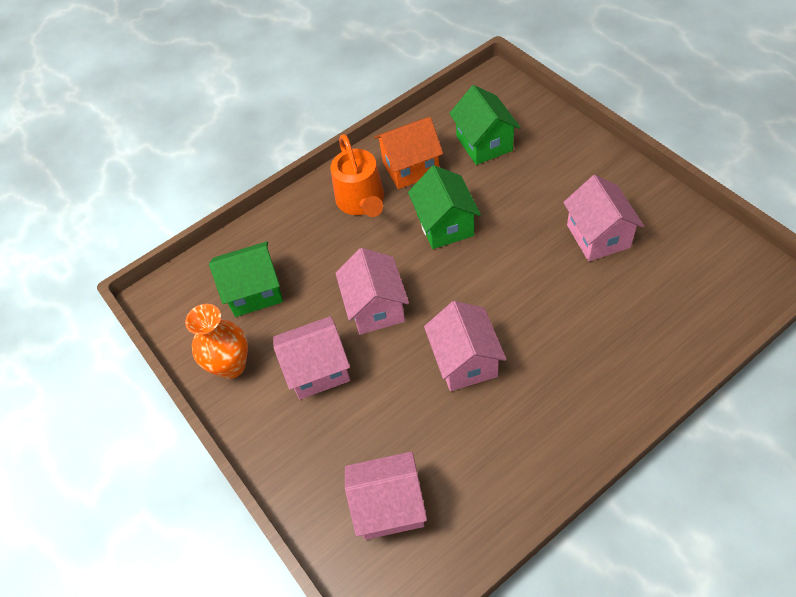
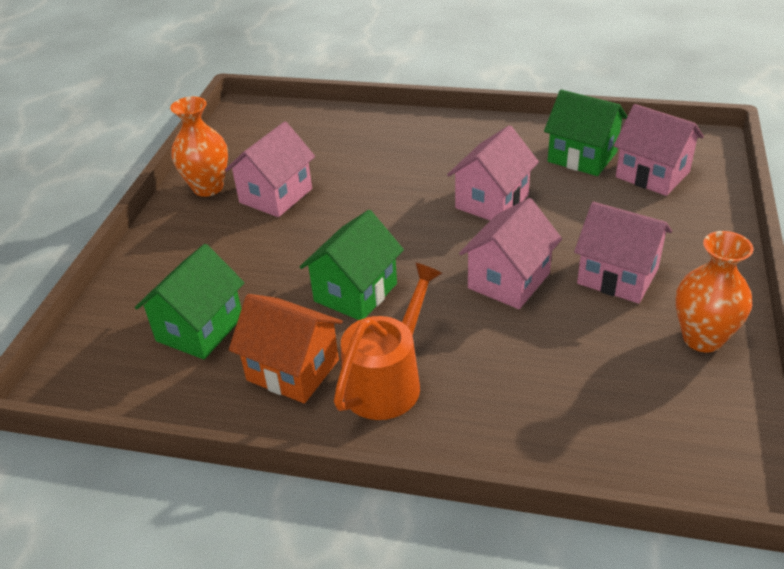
camera: 135 degrees left, 15 degrees down
(254, 292) = (611, 386): green house -> green house (582, 157)
(646, 203) = (208, 187): none -> orange vase

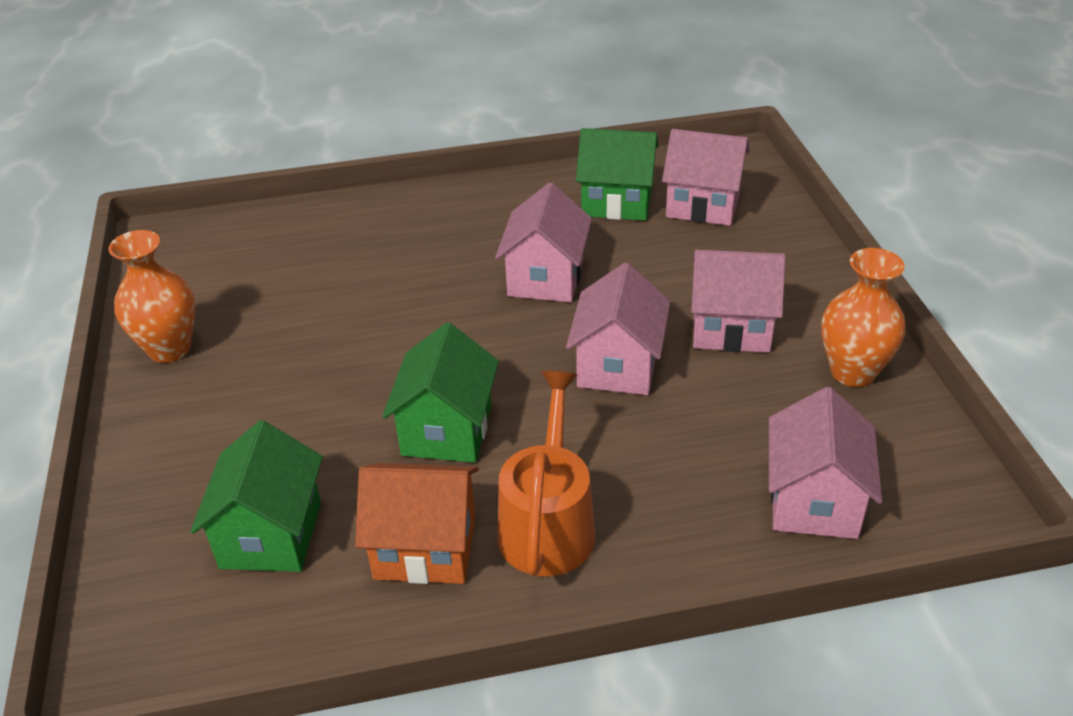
camera: 25 degrees left, 0 degrees up
(276, 196) = (271, 336): pink house -> pink house (814, 501)

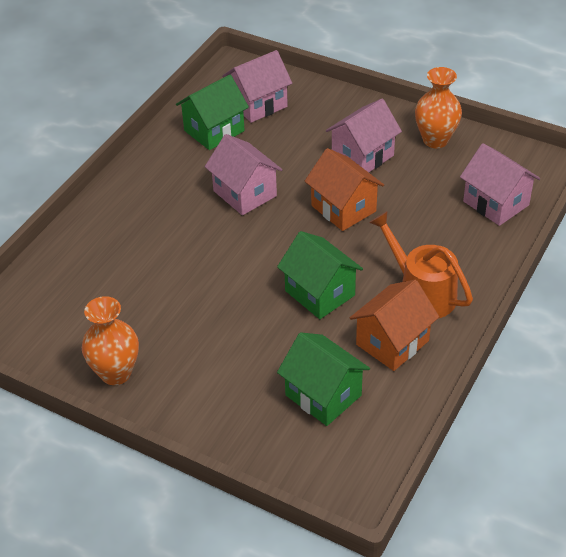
camera: 50 degrees left, 5 degrees up
(618, 365) = (343, 208): pink house -> orange house

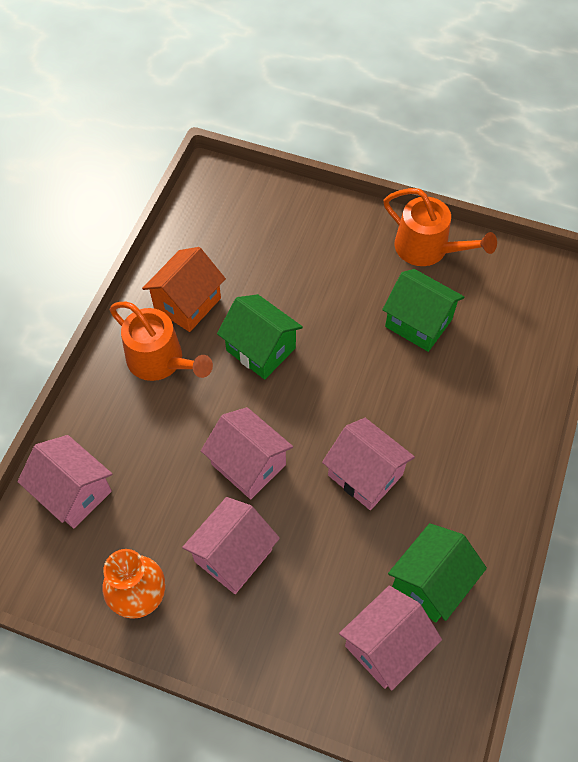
camera: 170 degrees right, 15 degrees up
(116, 373) = (427, 249): orange vase -> orange watering can
(323, 395) = (244, 248): green house -> green house (418, 323)
(343, 208) = (248, 464): orange house -> pink house

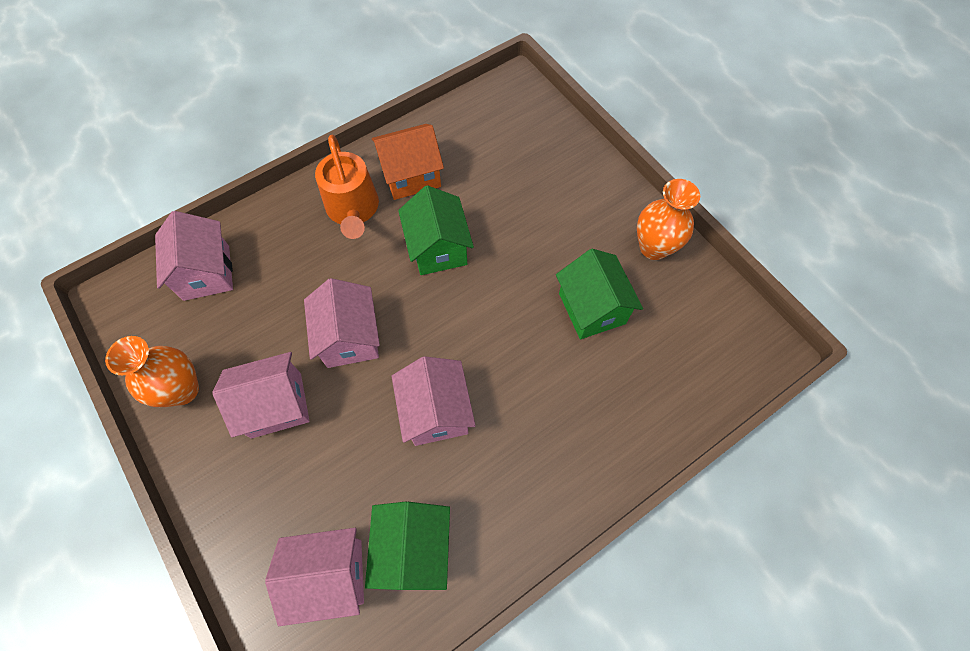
camera: 35 degrees right, 5 degrees up
(427, 249) = (654, 247): orange watering can -> orange vase
(431, 582) = (413, 548): green house -> green house turned 75 degrees counterclockwise

